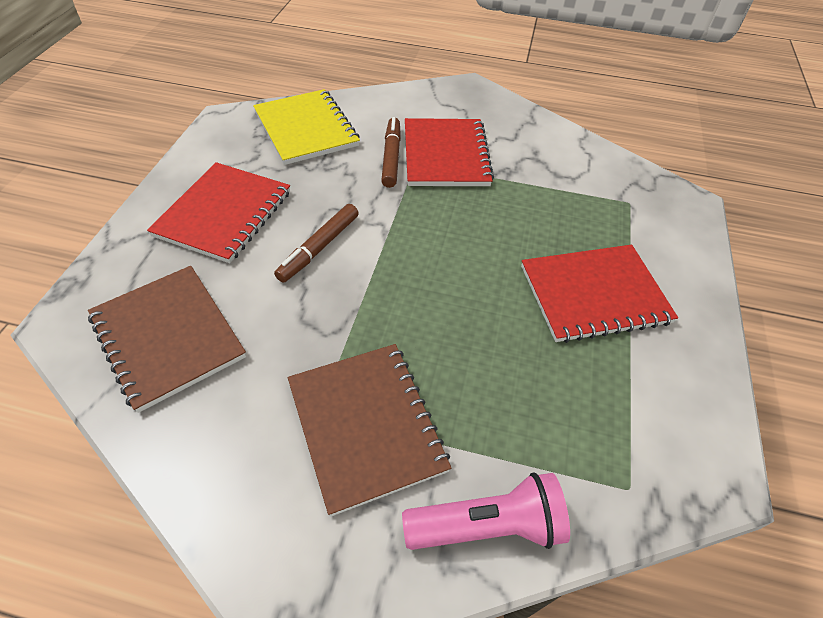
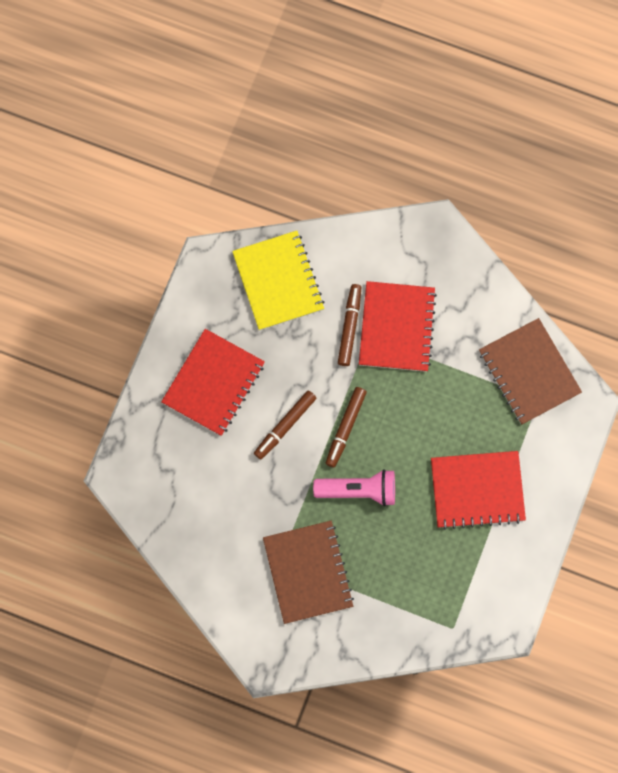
camera: 10 degrees right, 25 degrees up
(168, 337) = (185, 495): brown notebook -> brown notebook (529, 372)
(400, 244) = (345, 428): none -> brown marker
(487, 525) = (368, 638): pink flashlight -> pink flashlight (358, 490)

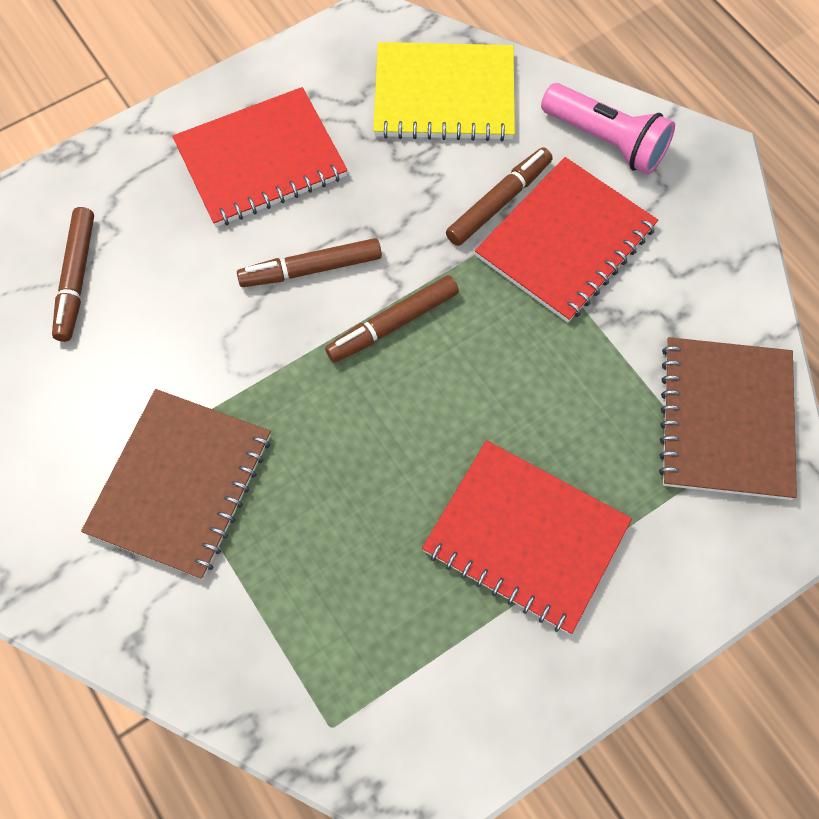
camera: 35 degrees right, 10 degrees down
(175, 509) = (76, 278): none -> brown marker
(278, 281) = (444, 95): yellow notebook -> yellow notebook turned 75 degrees clockwise
(358, 490) = (345, 419): pink flashlight -> pink flashlight (606, 141)

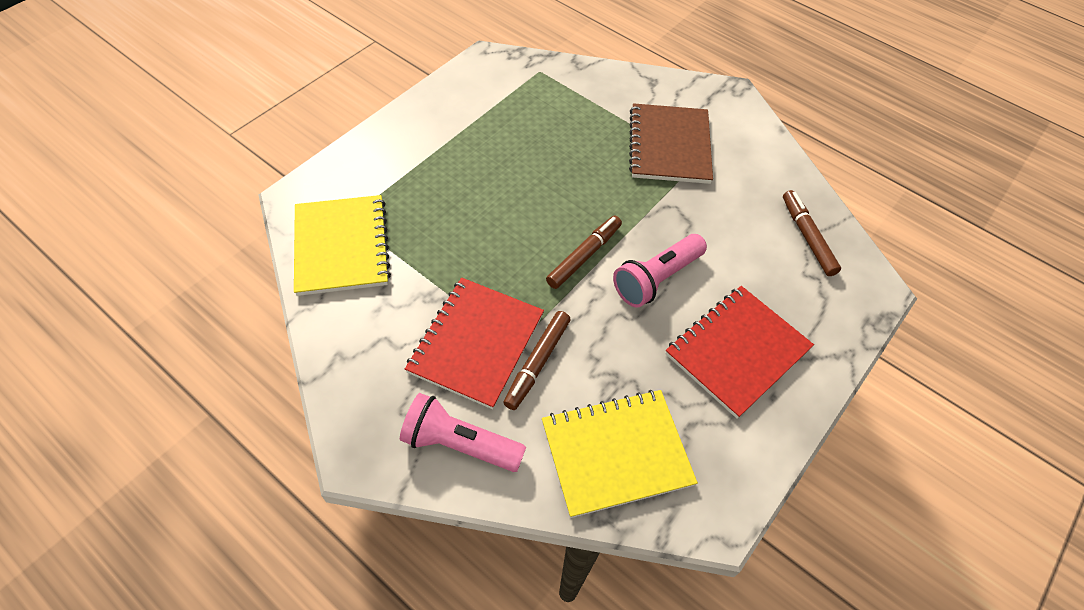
camera: 160 degrees right, 10 degrees down
(311, 269) = (656, 279): brown marker -> pink flashlight
(526, 537) = (461, 161): red notebook -> none
(726, 420) = (341, 247): brown notebook -> yellow notebook

